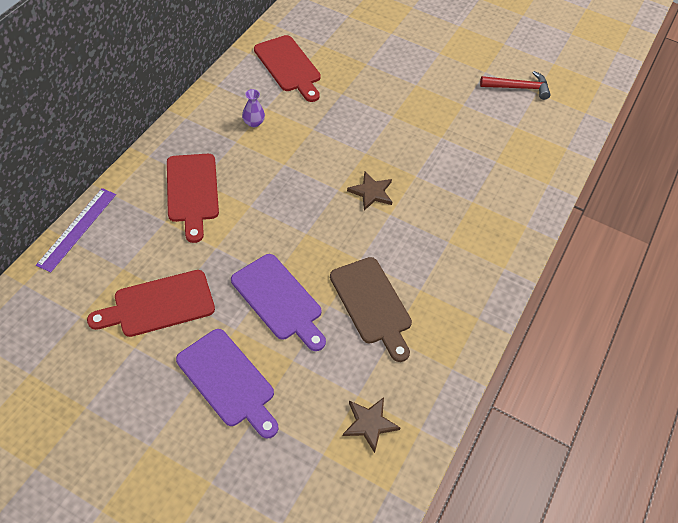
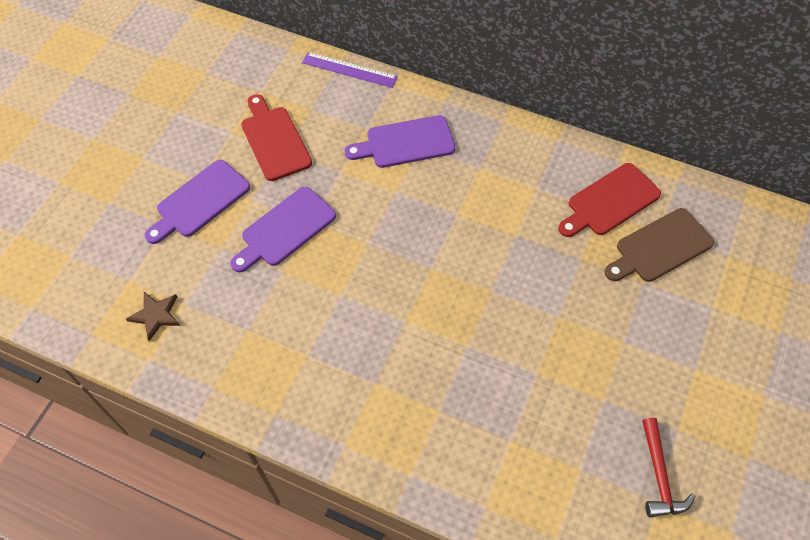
camera: 90 degrees right, 5 degrees up
(192, 192) = (405, 143): red cutting board -> purple cutting board
(253, 122) = (511, 180): purple vase -> none
(371, 192) = (433, 300): brown star -> none
(372, 304) = (285, 310): brown cutting board -> brown cutting board (660, 247)

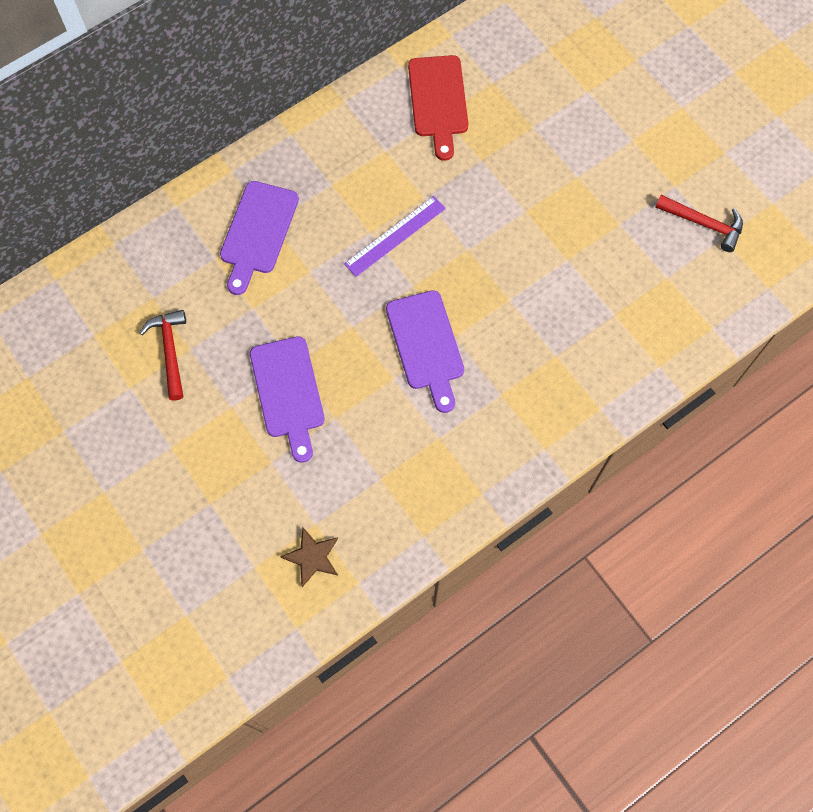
camera: 60 degrees left, 10 degrees up
(199, 201) = (200, 458): purple cutting board -> purple cutting board (426, 345)
(274, 140) = (170, 351): red cutting board -> red hammer
(349, 70) = (127, 235): purple ruler -> purple ruler (395, 236)
(660, 247) = (508, 93): brown cutting board -> none

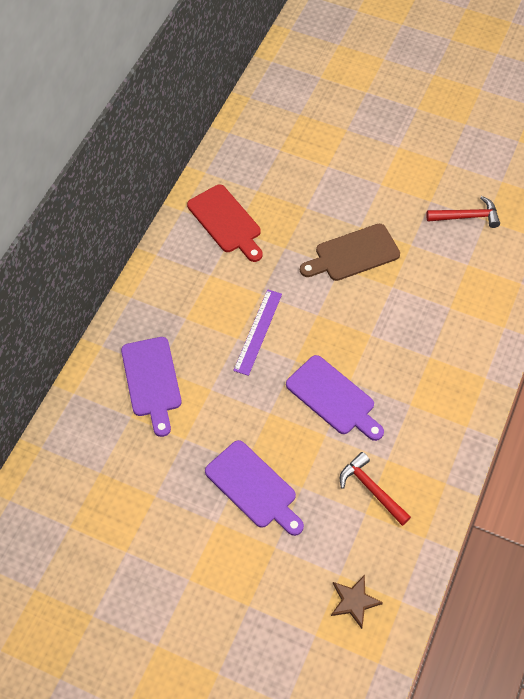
camera: 30 degrees left, 10 degrees down
(170, 351) = (140, 506): red hammer -> red hammer (371, 489)
(549, 203) = (353, 254): none -> brown cutting board

